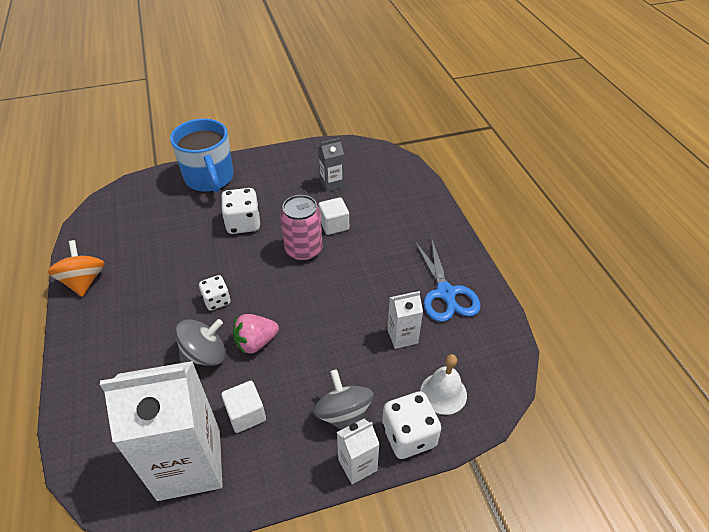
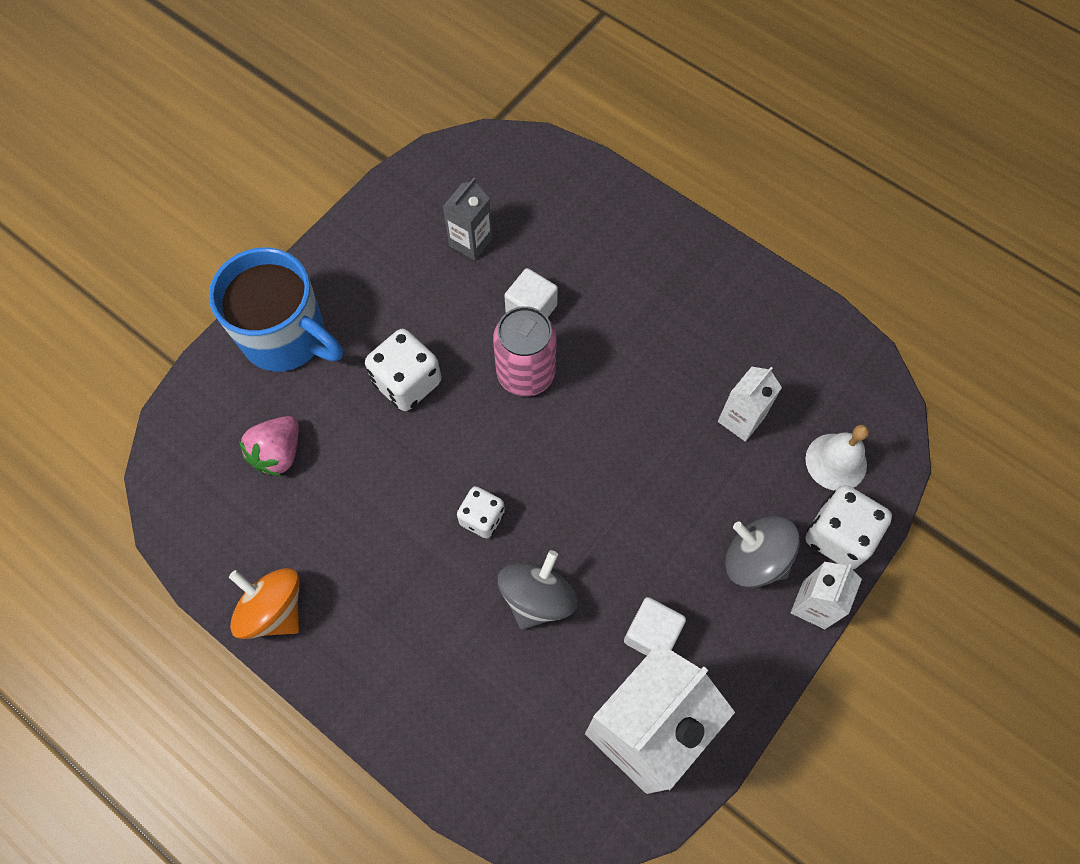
camera: 35 degrees left, 20 degrees up
(256, 342) = (582, 540): pink strawberry -> pink strawberry (278, 453)
(446, 293) = (745, 328): blue scissors -> none

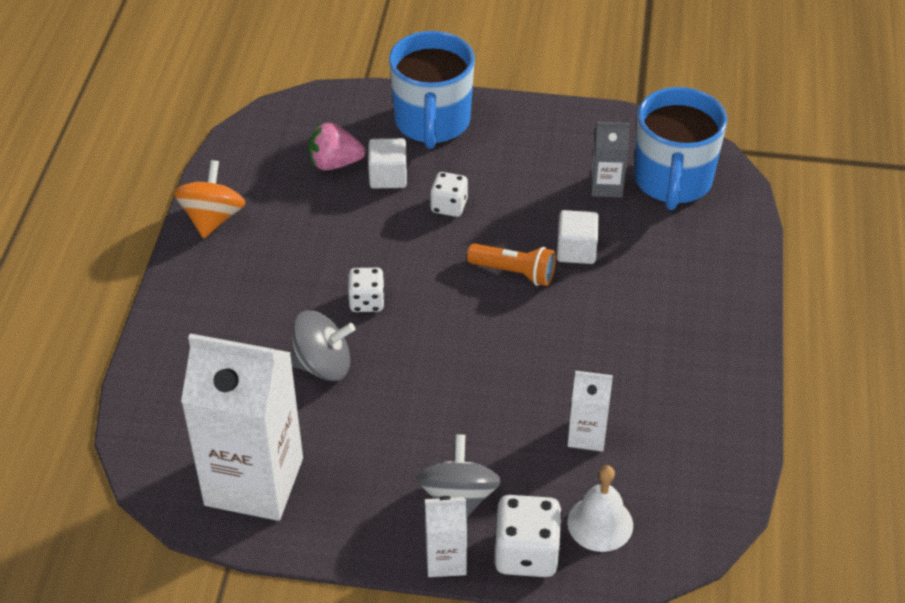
camera: 60 degrees right, 20 degrees down
(407, 382) = (449, 206): white dice -> white dice, size x0.64
(500, 189) = (672, 181): none -> blue mug
(525, 373) = (514, 272): pink can -> orange flashlight
(652, 634) = (341, 453): white cube -> white cube (388, 176)

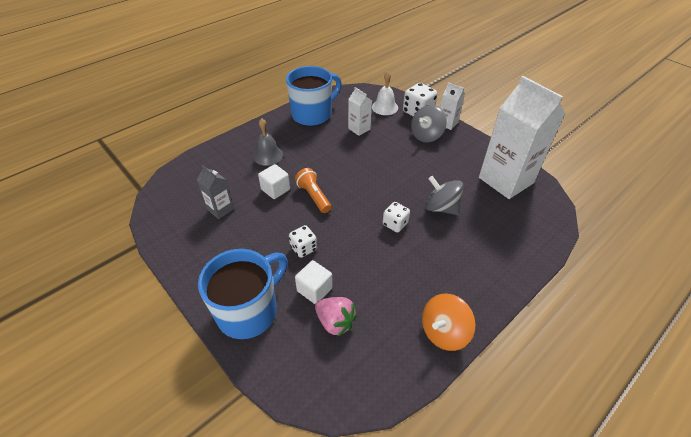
camera: 140 degrees left, 0 degrees up
(659, 291) = (268, 155): none -> grey bell
(672, 181) = (191, 192): blue mug -> blue mug (313, 115)

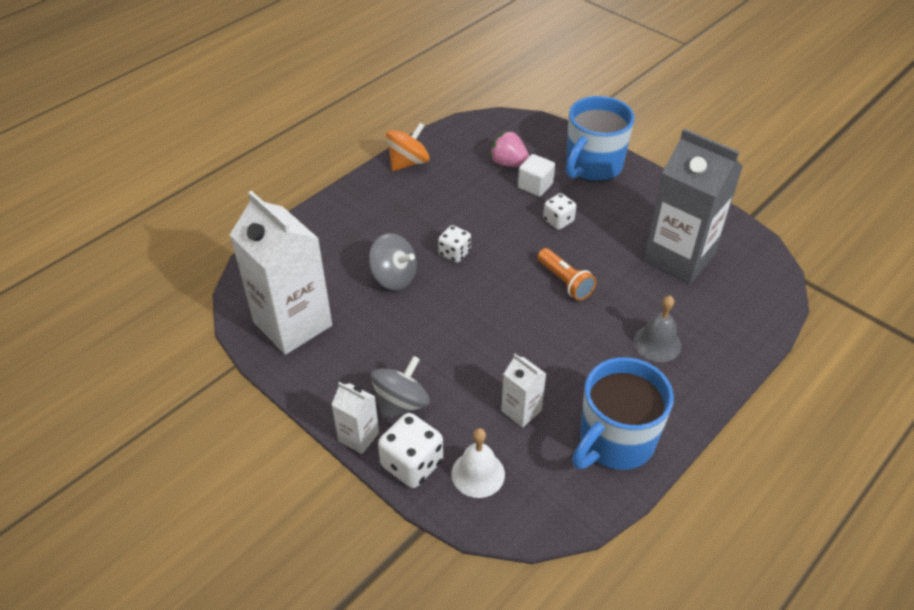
camera: 175 degrees right, 0 degrees up
(220, 209) = (679, 257): grey carton -> grey carton, size x2.15
(275, 189) = (620, 288): white cube -> none

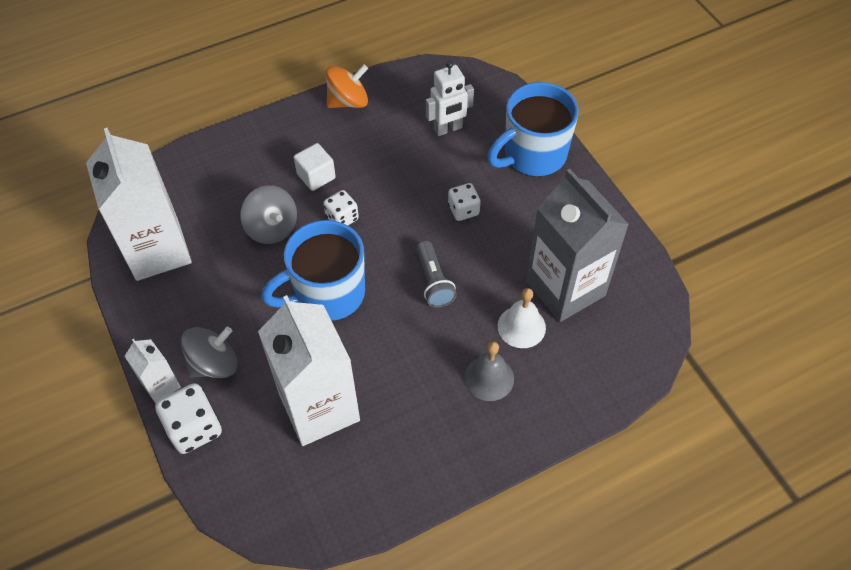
camera: 20 degrees right, 10 degrees up
(478, 474) = (247, 458): white bell -> white bell (521, 326)
(509, 163) = (448, 129): pink strawberry -> white robot
(521, 410) = (319, 407): white carton -> white carton, size x2.15
(535, 185) = (461, 162): white cube -> white cube (316, 176)
(565, 282) = (433, 281): orange flashlight -> grey flashlight
(615, 441) = (391, 469): blue mug -> blue mug (328, 294)

